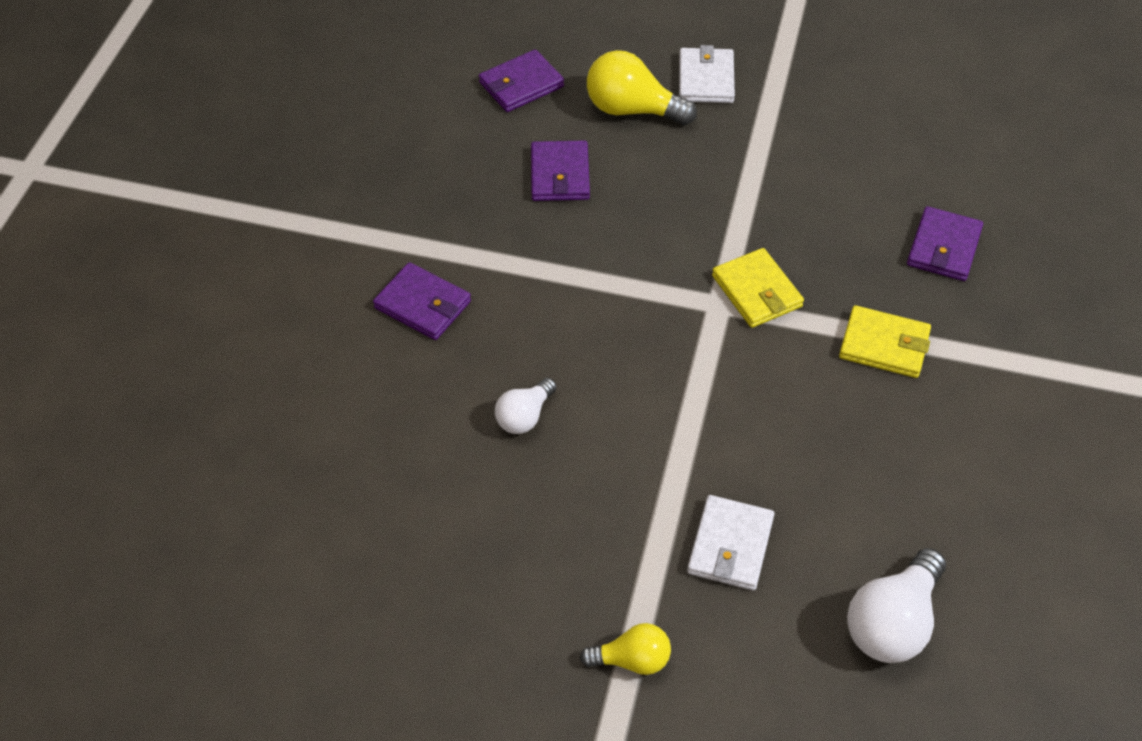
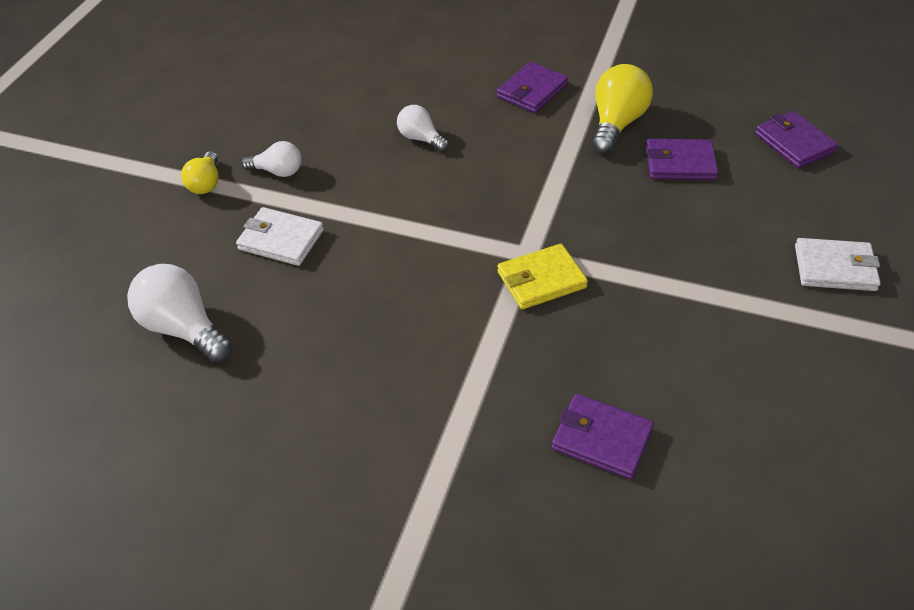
camera: 95 degrees right, 5 degrees down
(600, 573) = (277, 171): none -> white light bulb
(632, 110) = (775, 212): yellow light bulb -> yellow light bulb (616, 124)
(884, 345) = (470, 366): yellow wallet -> none

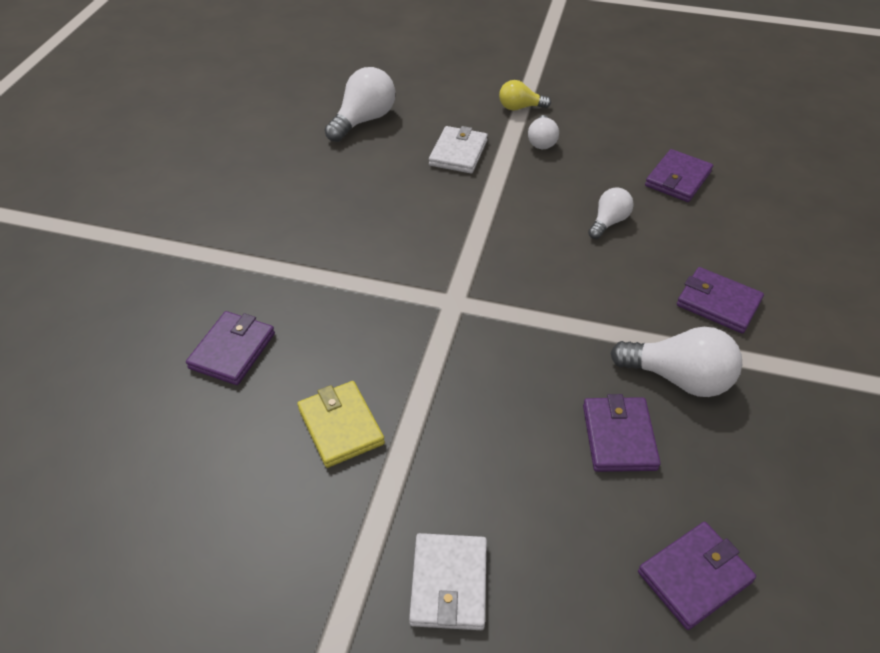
camera: 85 degrees right, 0 degrees up
(363, 88) = (678, 179): none -> purple wallet
(541, 280) = (419, 312): yellow wallet -> yellow wallet (341, 426)
(616, 124) = (679, 378): yellow light bulb -> white light bulb

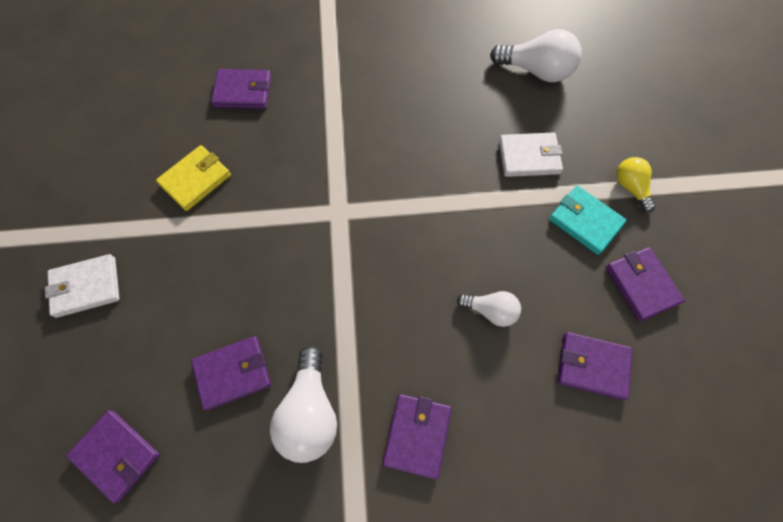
camera: 70 degrees right, 20 degrees up
(542, 141) = (585, 221): white light bulb -> turquoise wallet
(613, 131) = (641, 285): none -> purple wallet

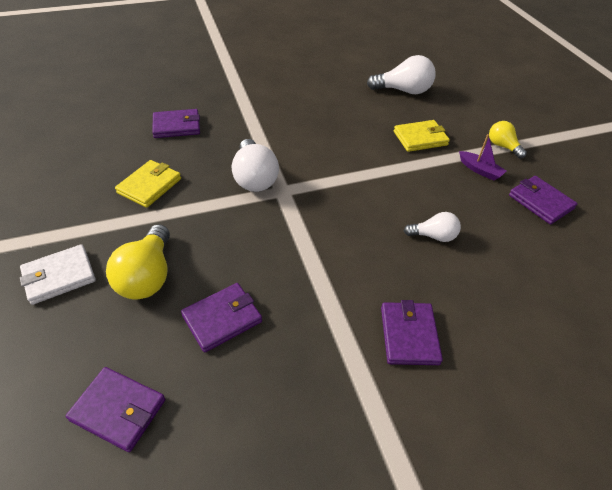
camera: 15 degrees left, 20 degrees down
(171, 304) = (148, 276): none -> yellow light bulb
(309, 412) = (304, 336): white light bulb -> white light bulb (254, 178)
(529, 157) = (420, 138): white wallet -> yellow wallet
(585, 221) = (480, 170): turquoise wallet -> purple boat
(592, 366) = (530, 259): purple wallet -> none

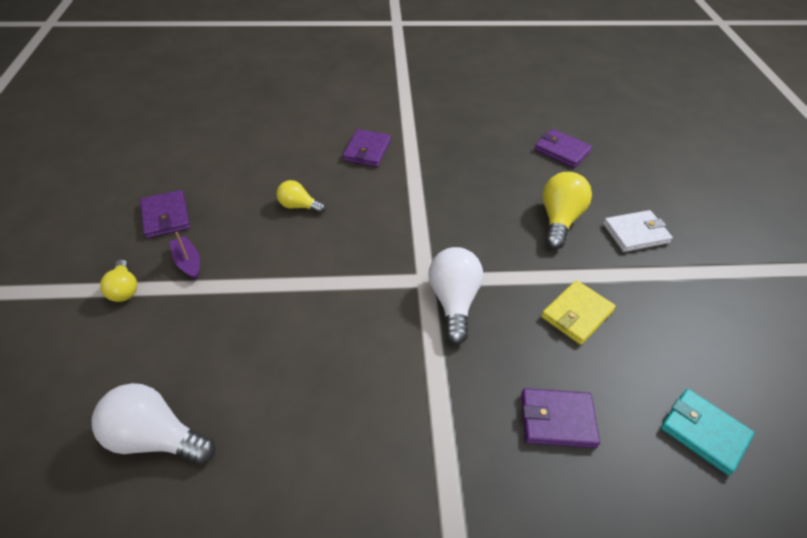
camera: 165 degrees left, 0 degrees up
(80, 133) = (704, 432): none -> turquoise wallet
(222, 319) = (497, 182): purple wallet -> none
(420, 138) = (216, 323): yellow wallet -> none
(433, 236) = (299, 206): white light bulb -> yellow light bulb

